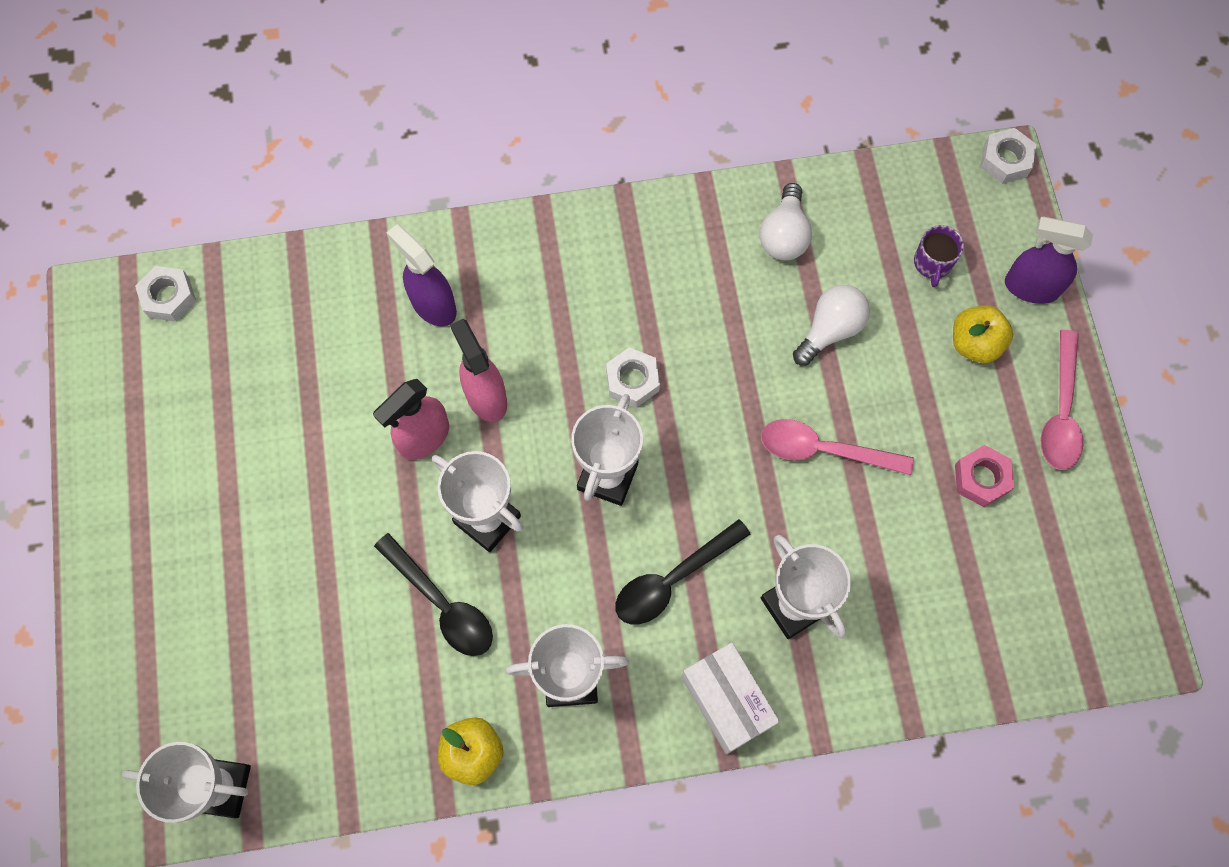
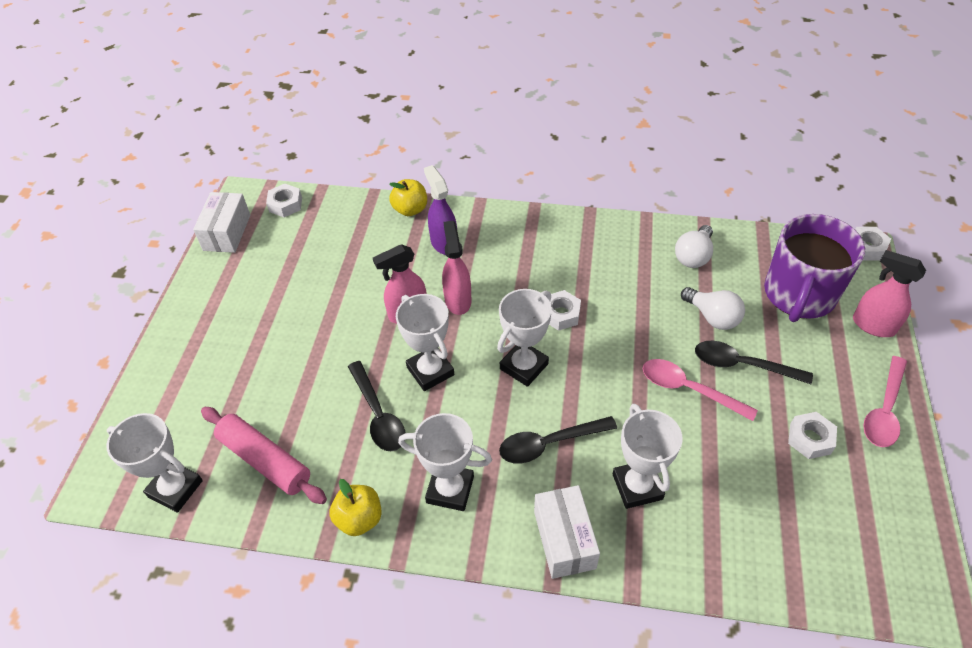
camera: 20 degrees right, 20 degrees down
(101, 372) = (227, 232): none -> white box
(320, 713) = (265, 460): none -> pink rolling pin
(830, 330) = (712, 317): white light bulb -> white light bulb turned 75 degrees clockwise
(882, 394) = (742, 365): none -> black spoon
(932, 263) = (799, 295): purple mug -> purple mug, size x2.48
(974, 343) = (822, 350): yellow apple -> yellow apple (410, 209)
(981, 478) = (810, 439): pink nut -> white nut
(1030, 287) = (872, 325): purple spray bottle -> pink spray bottle

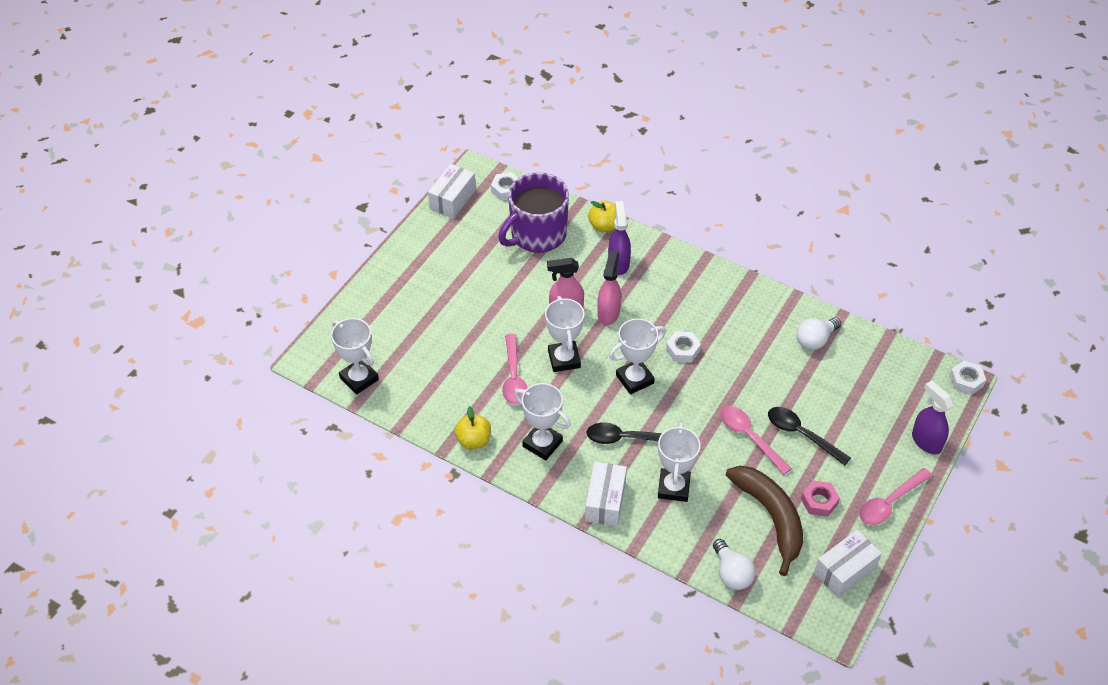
camera: 20 degrees right, 0 degrees up
(265, 460) = (424, 381): pink rolling pin -> none
(378, 414) = (514, 377): black spoon -> pink spoon
(712, 317) = (801, 392): white light bulb -> white light bulb (731, 573)
(770, 481) = (771, 517): none -> brown banana
(799, 295) = (882, 399): purple mug -> purple mug (537, 235)
(810, 439) = (819, 501): white nut -> pink nut
(872, 325) = (926, 441): pink spray bottle -> purple spray bottle
(893, 517) = (844, 570): none -> white box

